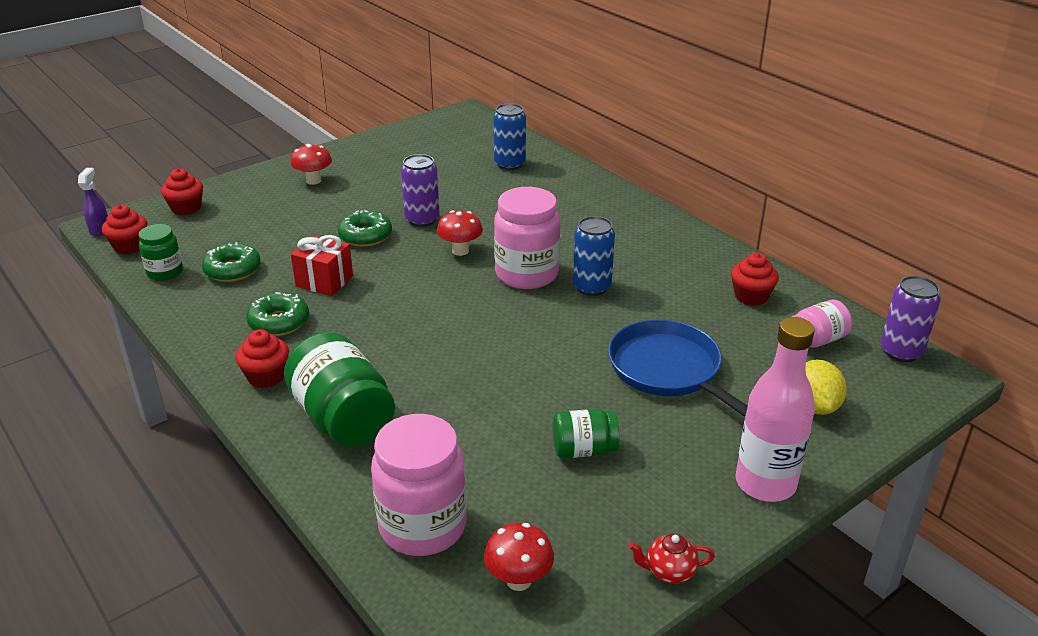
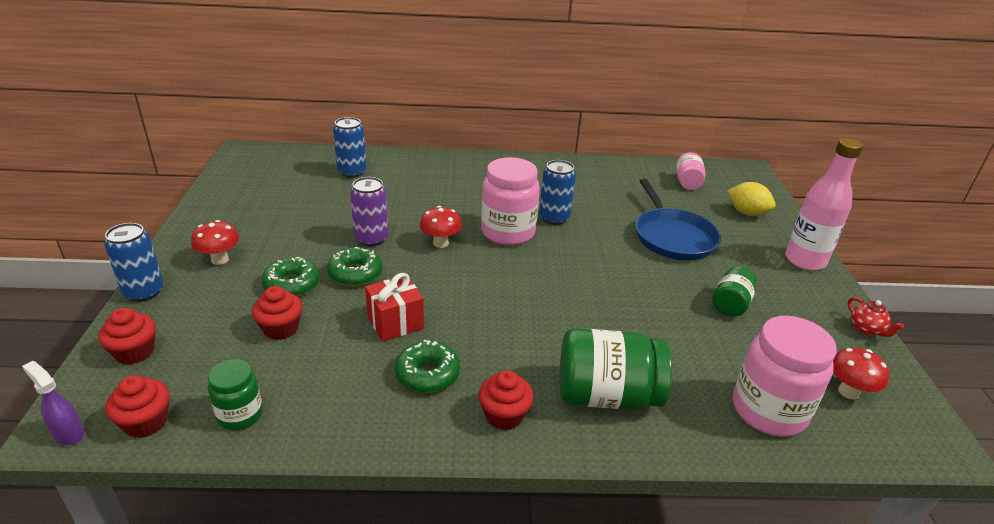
camera: 55 degrees left, 0 degrees up
(232, 270) = (302, 367): green donut -> green donut (292, 285)
(247, 177) = (144, 292): none -> blue can
(668, 370) = (673, 237): blue pan -> blue pan turned 105 degrees counterclockwise
(669, 572) = (866, 329): red teapot -> red teapot turned 60 degrees counterclockwise
(751, 296) = (625, 177): red cupcake -> red cupcake (280, 328)
(901, 351) = (719, 168): purple can -> none

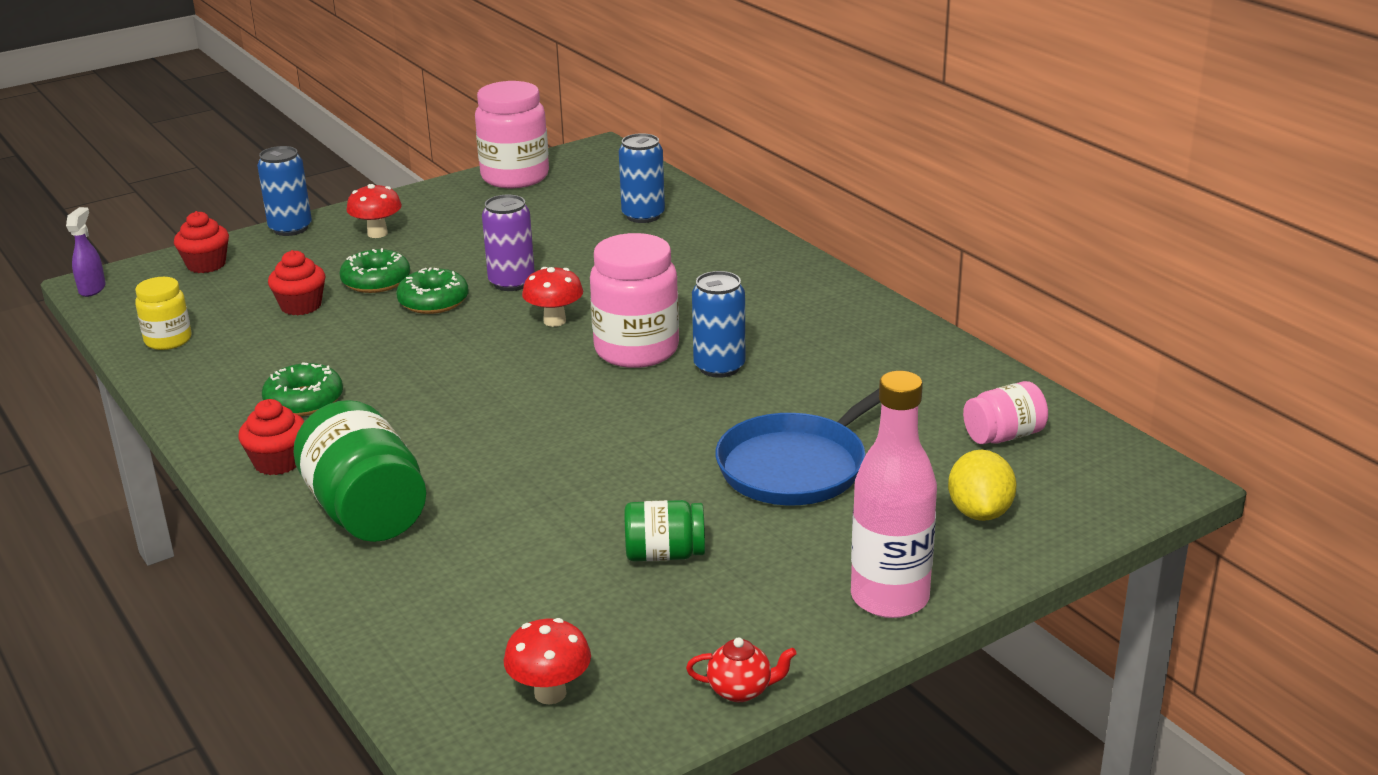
camera: 60 degrees right, 5 degrees down
(146, 422) = (128, 309): red cupcake -> none
(240, 415) = (168, 340): green jar -> yellow jar
(395, 323) = (370, 354): red gift -> none
(768, 411) = (443, 632): pink jar -> pink jar (515, 177)
(866, 329) = (741, 690): red teapot -> red teapot turned 120 degrees counterclockwise

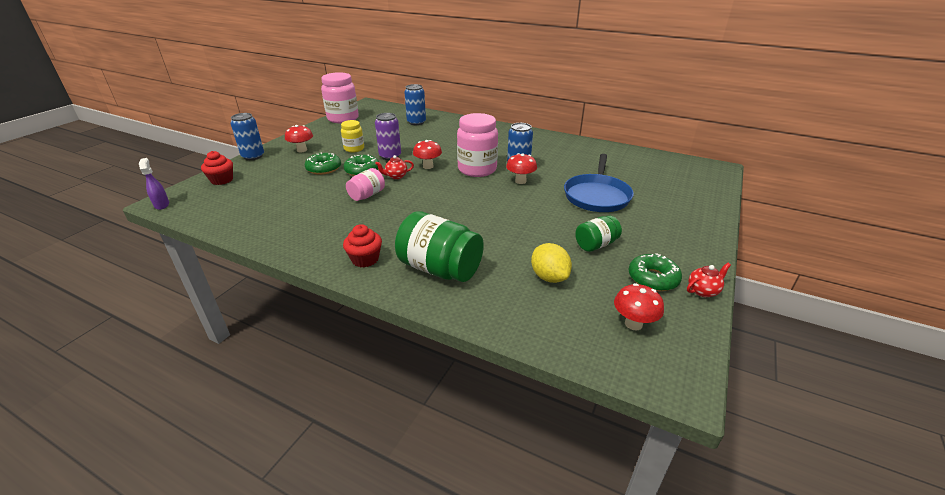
camera: 30 degrees left, 5 degrees up
(168, 340) = (236, 218): yellow jar -> yellow jar (354, 149)
(301, 306) = (296, 187): red cupcake -> none
(304, 400) = (346, 227): green donut -> green donut (653, 278)
(477, 327) = (396, 176): none -> red teapot
(687, 396) = (520, 181): none -> red mushroom
(889, 598) = (698, 234): pink bottle -> none
(979, 512) = (681, 194): yellow lemon -> yellow lemon (549, 277)
(1004, 436) = (650, 166): pink jar -> pink jar (367, 195)

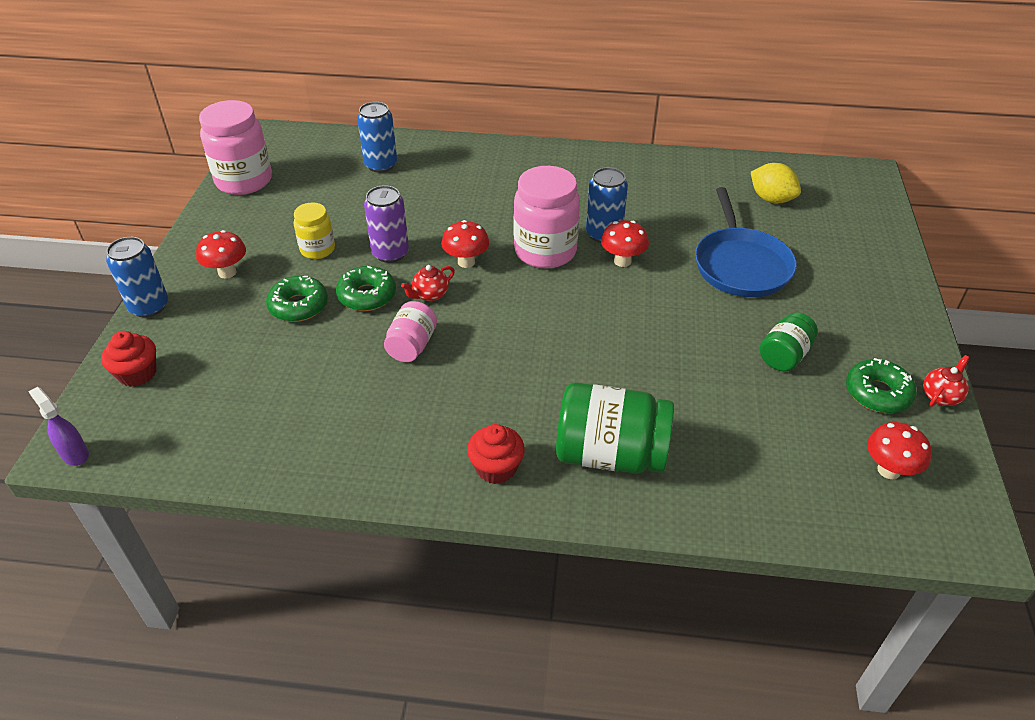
camera: 20 degrees left, 10 degrees up
(549, 277) = (756, 427): yellow lemon -> yellow lemon (771, 199)

